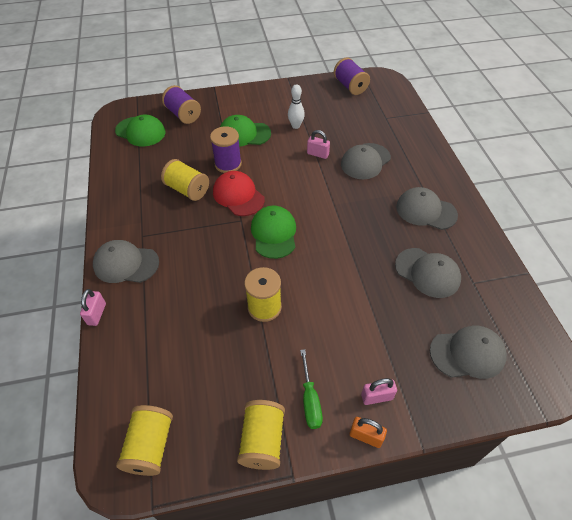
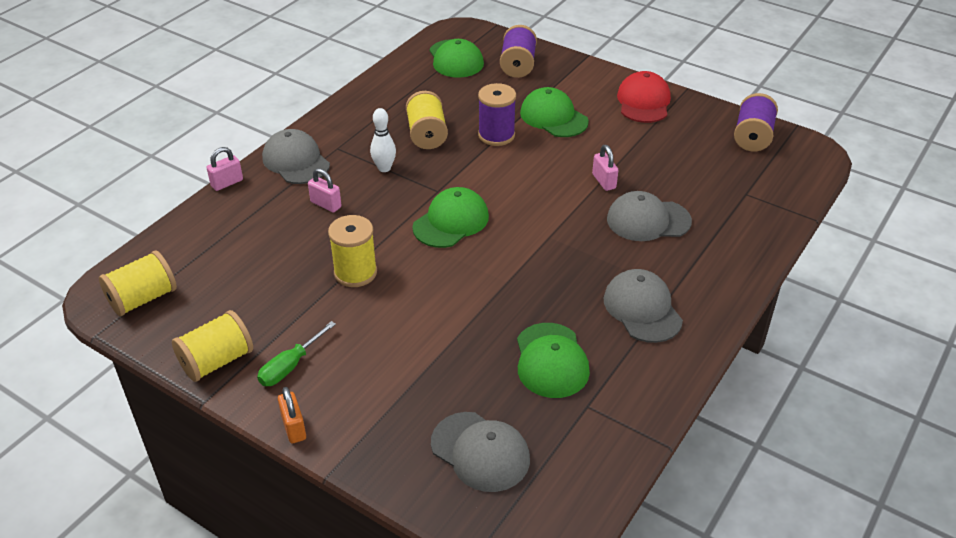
camera: 45 degrees right, 10 degrees down
(238, 195) = (466, 168): red cap -> red cap (643, 102)
(296, 126) = (621, 141): white bowling pin -> white bowling pin (384, 168)
(377, 397) = (345, 410): pink padlock -> pink padlock (326, 204)
(427, 273) = (551, 361): grey cap -> green cap

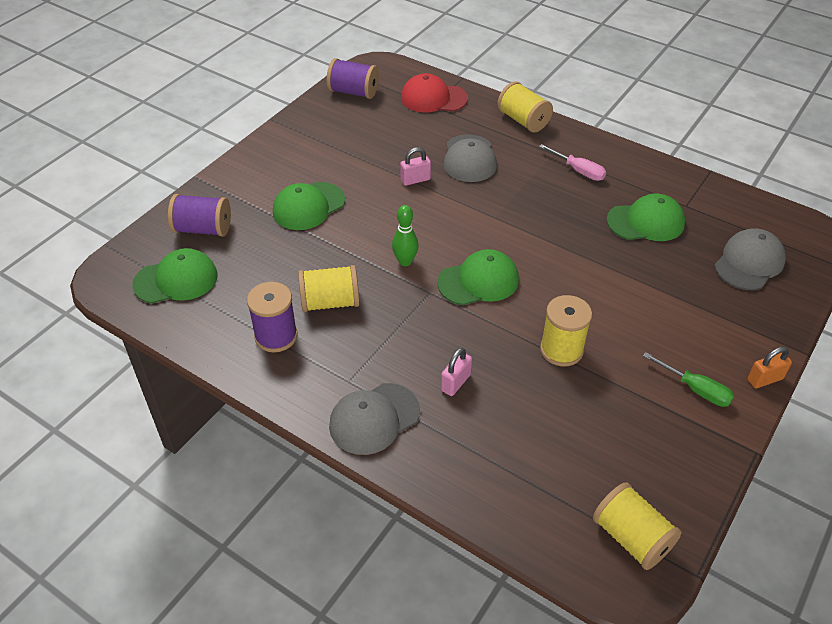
camera: 90 degrees left, 5 degrees up
(217, 361) = (704, 449): yellow spool -> yellow spool (523, 120)
(227, 183) = (416, 486): pink padlock -> none
(384, 168) = (391, 336): white bowling pin -> none
(451, 222) = (478, 281): green cap -> green cap turned 120 degrees clockwise
(479, 175) = (405, 261): none -> green bowling pin
(496, 135) = (336, 248): purple spool -> purple spool (276, 336)
(642, 309) = (578, 171): grey cap -> pink screwdriver
(643, 102) = (290, 146): red cap -> red cap (433, 98)

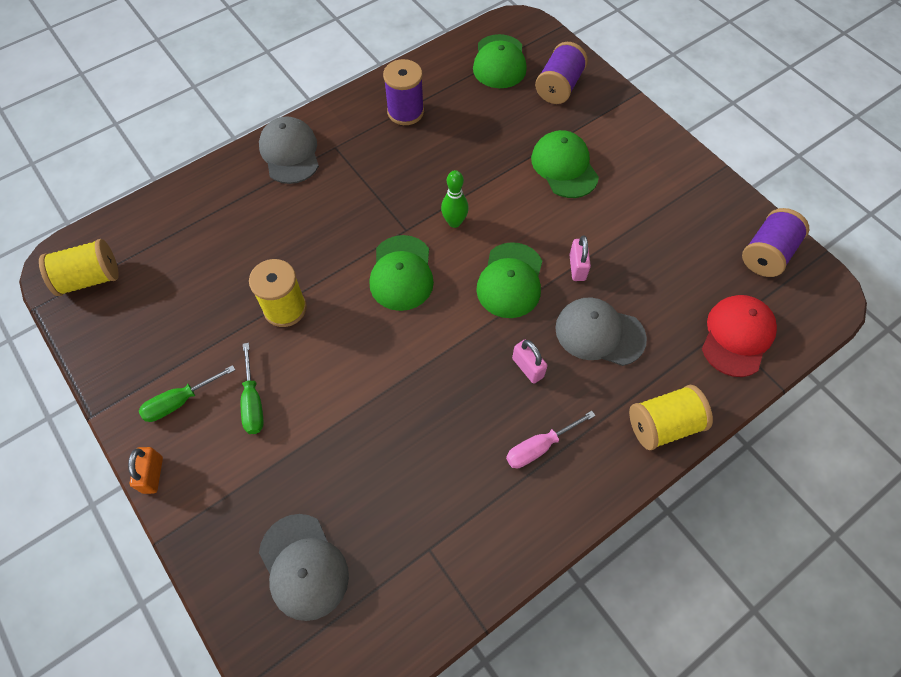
camera: 110 degrees right, 15 degrees up
(330, 302) = (427, 154): yellow spool -> none
(455, 382) = (294, 215): pink padlock -> pink padlock (527, 368)
(646, 222) = (419, 480): green cap -> green cap (510, 280)
(659, 338) = (253, 401): none -> green screwdriver

